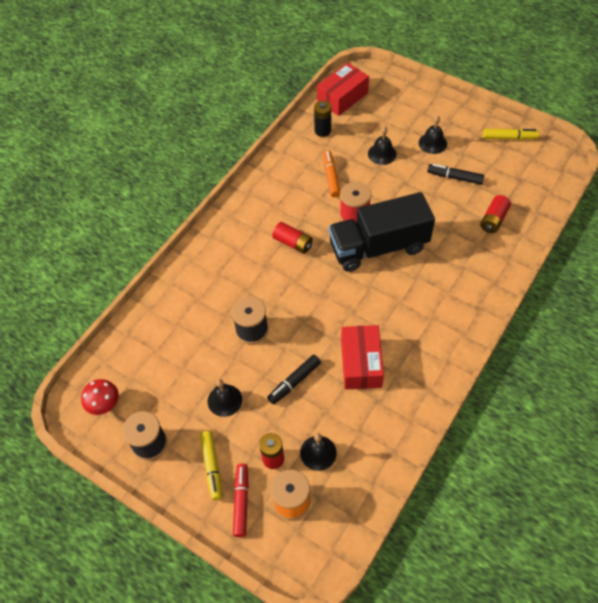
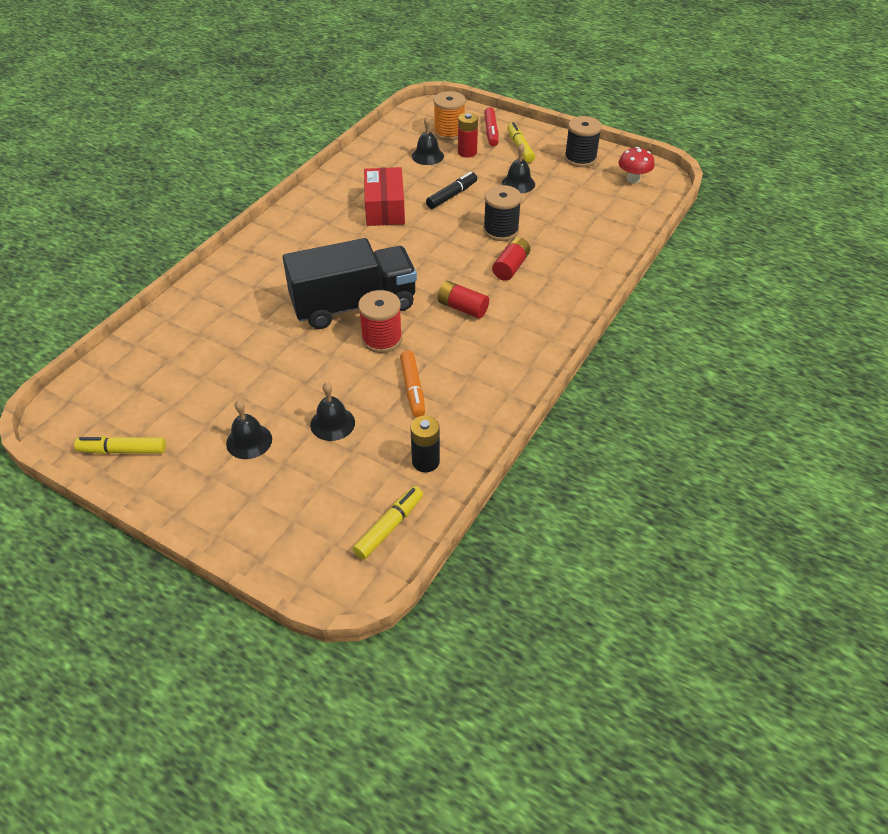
camera: 175 degrees right, 10 degrees down
(342, 97) = (389, 527): red box -> yellow marker
(454, 177) = (231, 389): black marker -> none
(493, 220) = (197, 336): red battery -> red battery (510, 267)

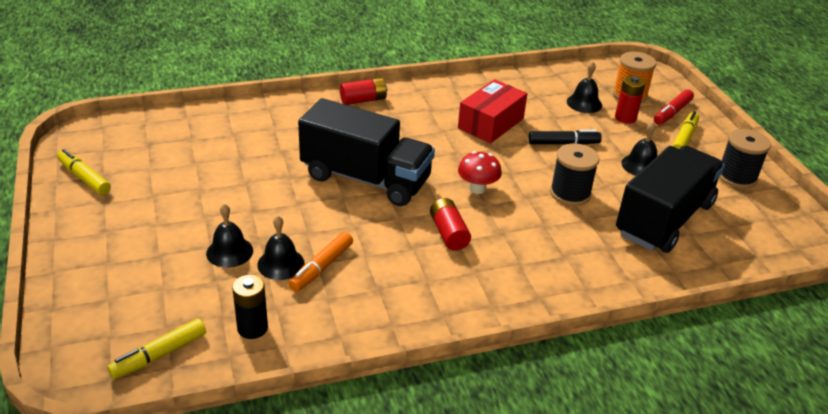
camera: 40 degrees right, 10 degrees down
(249, 441) = (161, 224): black bell -> black bell (281, 263)
(382, 339) = (351, 216): red spool -> none
(389, 527) = (159, 355): yellow marker -> yellow marker turned 150 degrees clockwise
(510, 267) = (538, 227): red battery -> red battery (363, 100)
(574, 214) = (664, 219): none -> black truck
(633, 179) = (773, 223): red mushroom -> red mushroom (477, 188)

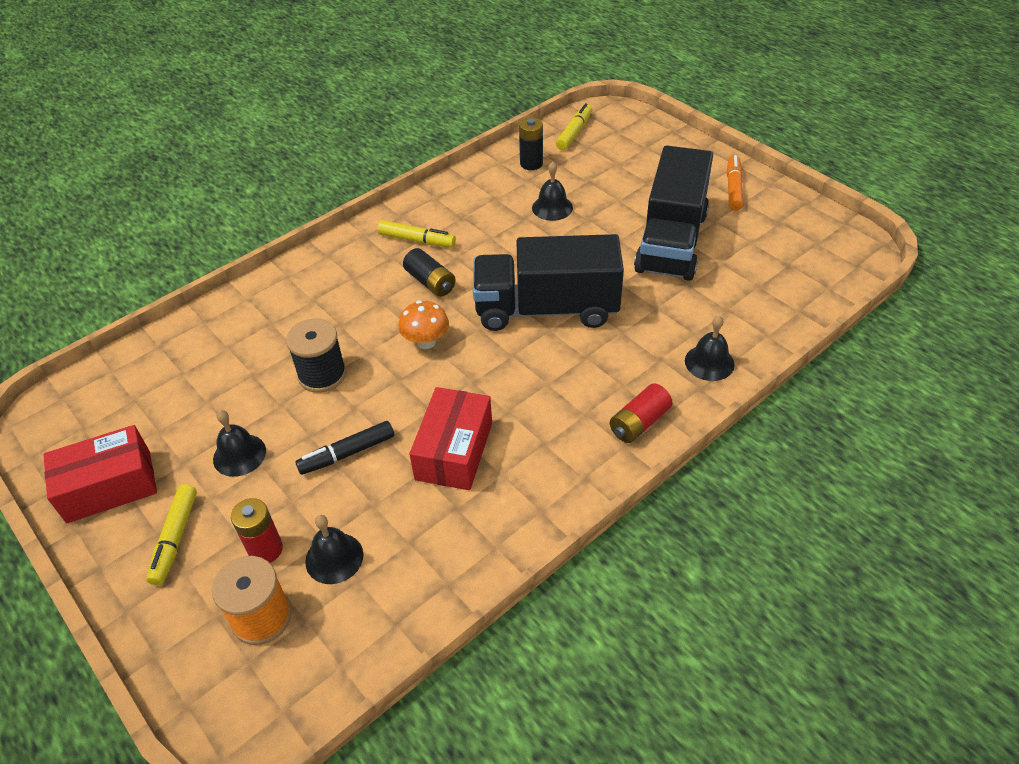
camera: 160 degrees right, 10 degrees up
(84, 178) = (790, 213): yellow marker -> yellow marker (417, 240)
(229, 252) = (600, 202): black bell -> black bell (709, 362)
(321, 267) = (518, 216): orange marker -> orange marker (733, 188)
(448, 233) = (430, 282): red battery -> black battery
(477, 188) = (426, 342): red mushroom -> orange mushroom
(664, 219) = (211, 380): black truck -> black truck (671, 242)
(672, 112) = (190, 598): red marker -> none
(736, 177) = (109, 486): black spool -> red box

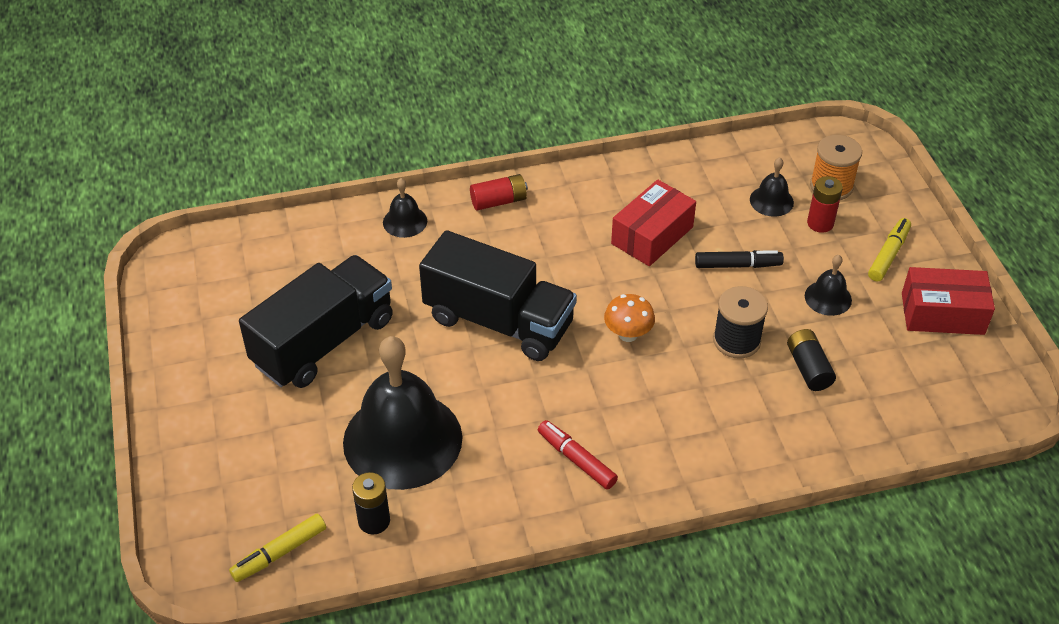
camera: 155 degrees left, 0 degrees up
(417, 240) = (576, 459): yellow marker -> red marker
(430, 282) = (590, 398): black battery -> black battery (808, 368)
(552, 207) = (402, 439): black bell -> black bell, size x2.33
(733, 188) = (196, 378): orange marker -> none

